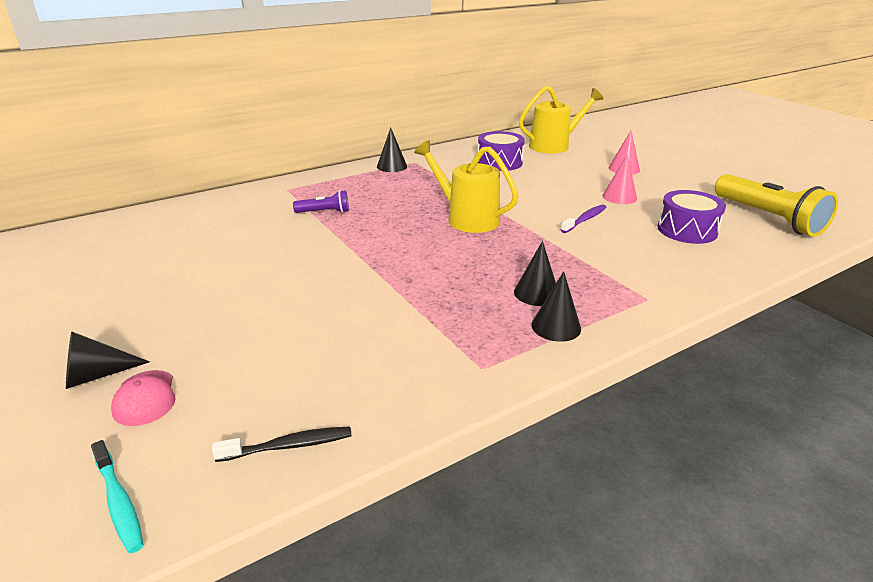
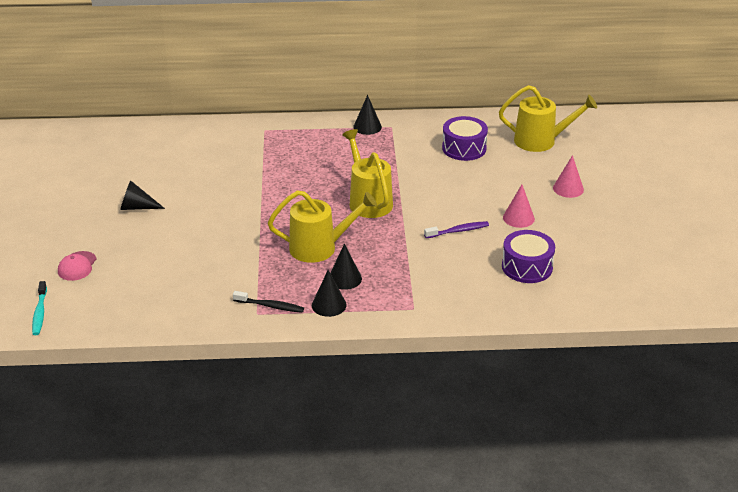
camera: 30 degrees right, 5 degrees up
(97, 375) = (62, 245): black cone -> black cone (137, 207)
(289, 446) = (125, 316): black toothbrush -> black toothbrush (270, 306)
(324, 212) = (272, 162): purple flashlight -> none
(470, 272) = (320, 248): none -> yellow watering can
(768, 218) = (616, 279): yellow flashlight -> none

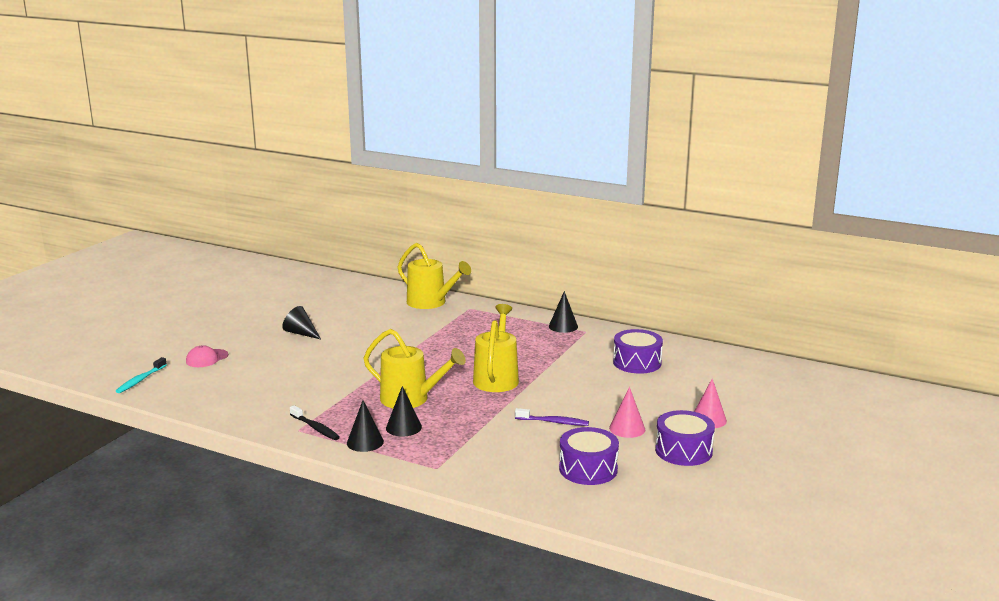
camera: 30 degrees right, 15 degrees down
(541, 141) = (724, 376): yellow watering can -> yellow watering can (431, 303)
(577, 225) = (683, 451): none -> purple drum

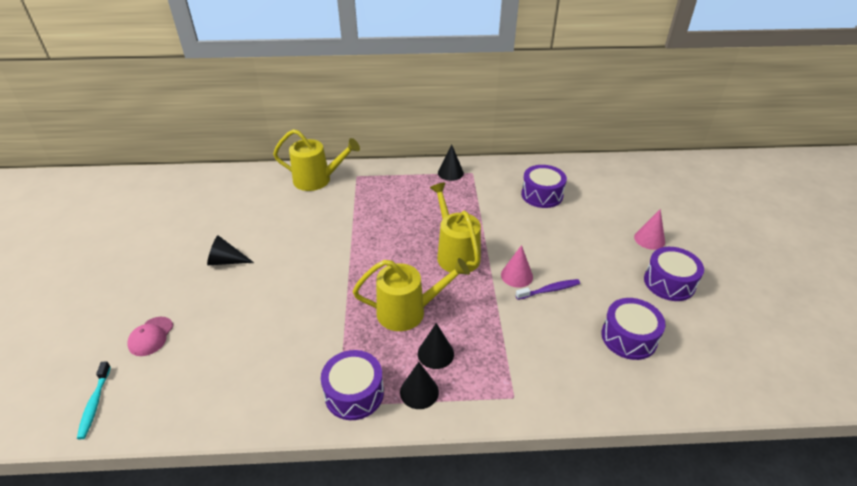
camera: 30 degrees left, 20 degrees up
(315, 428) = (354, 393): black toothbrush -> purple drum
(627, 428) = (608, 274): pink cone -> pink cone (516, 275)

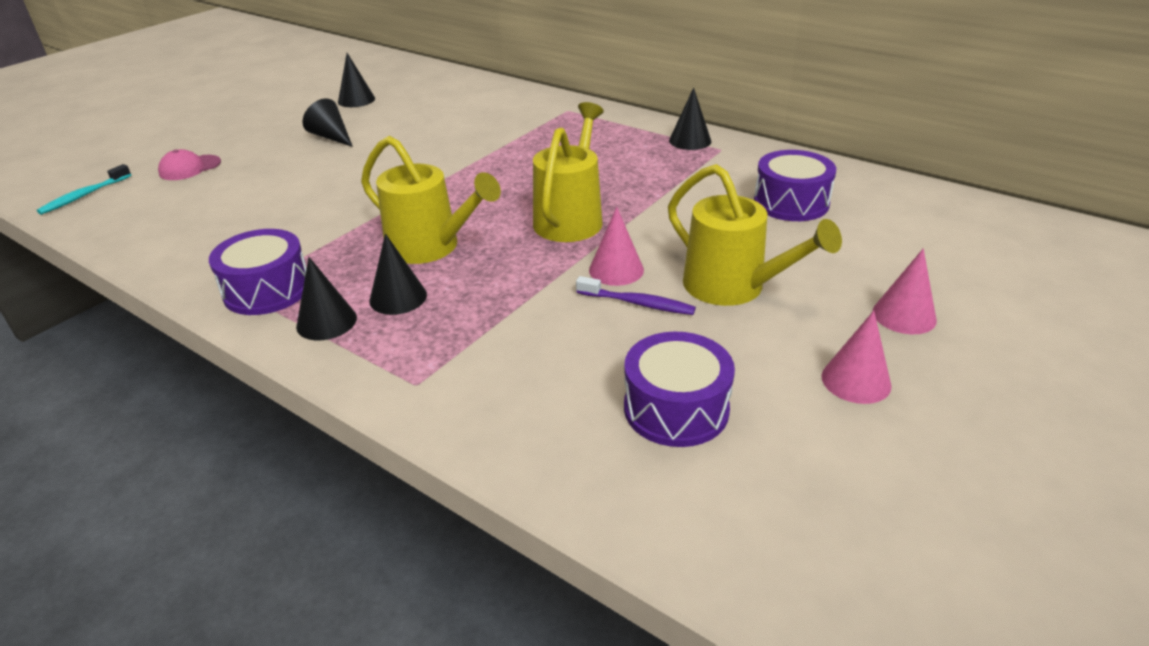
camera: 40 degrees right, 5 degrees down
(199, 222) = (356, 100): none -> black cone
(317, 180) = (519, 101): yellow watering can -> yellow watering can (733, 288)
(669, 283) = (856, 380): purple drum -> pink cone

